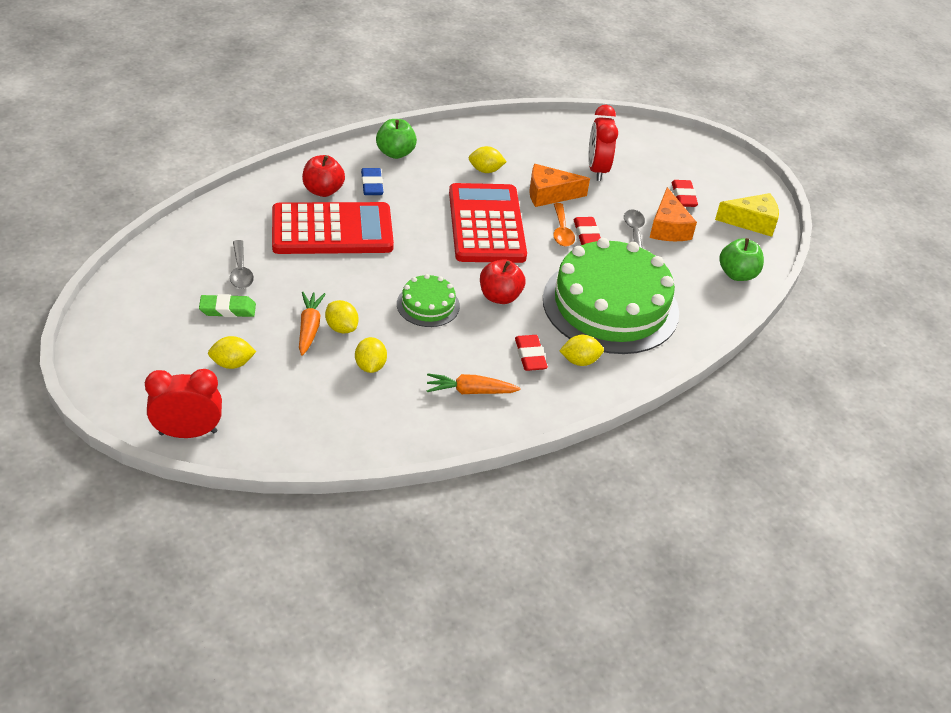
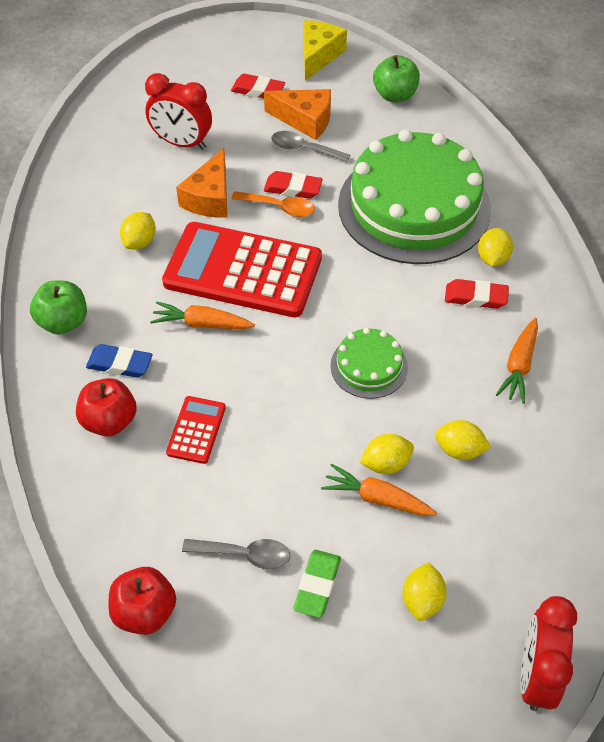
camera: 65 degrees left, 10 degrees up
(332, 230) = (196, 430): red calculator -> red calculator, size x0.44
(425, 214) = (202, 324): none -> orange carrot
(500, 296) = (373, 295): red apple -> red apple (145, 612)

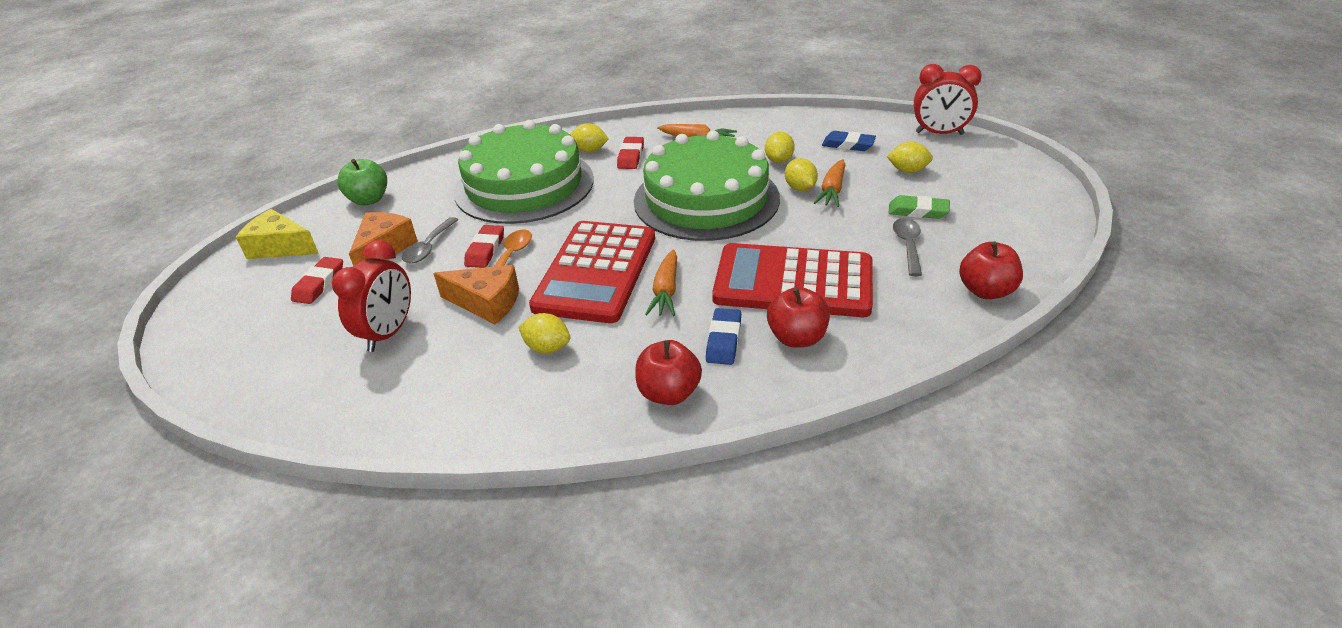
camera: 90 degrees left, 15 degrees down
(63, 322) = (669, 393): green apple -> red apple
(196, 430) = (793, 282): red calculator -> red calculator, size x2.26
(369, 366) = (706, 199): green cake -> green cake, size x2.21
(500, 540) = (848, 145): none -> blue eraser

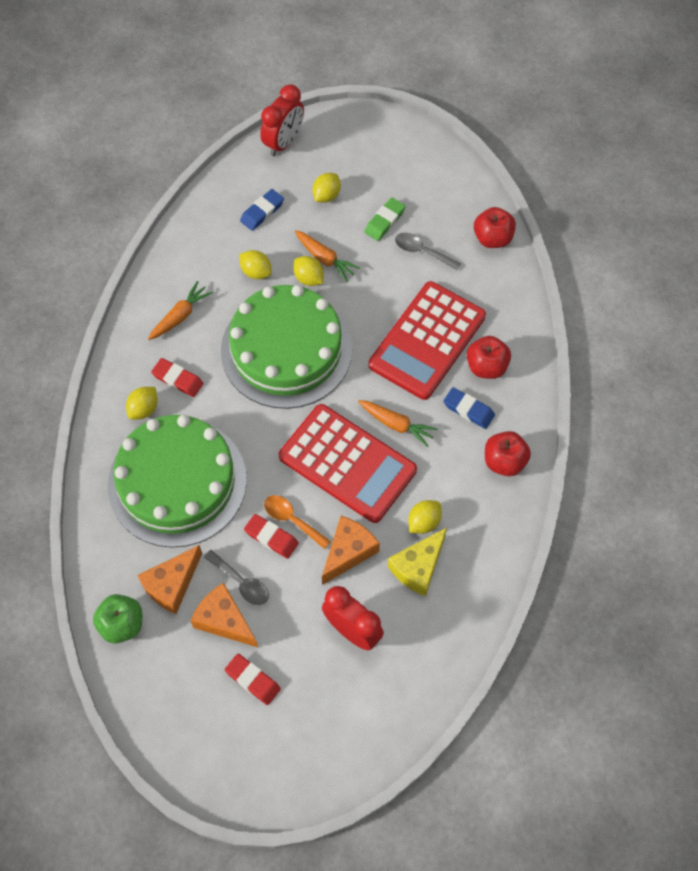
camera: 70 degrees left, 25 degrees up
(280, 247) = (169, 713): yellow cheese -> yellow cheese (418, 567)
(416, 212) = (172, 584): none -> orange cheese
(800, 188) = (308, 278): yellow lemon -> yellow lemon turned 45 degrees clockwise

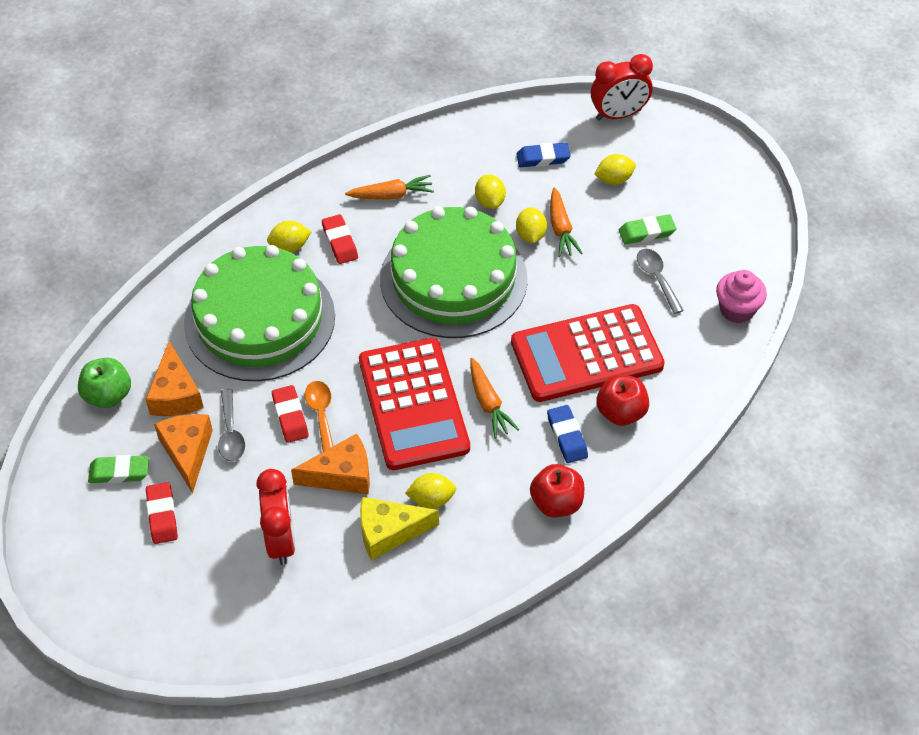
camera: 40 degrees right, 10 degrees down
(172, 584) = (176, 394): orange cheese -> orange cheese turned 90 degrees counterclockwise
(189, 674) = (119, 472): none -> green eraser
(492, 238) = (737, 310): red apple -> pink cupcake

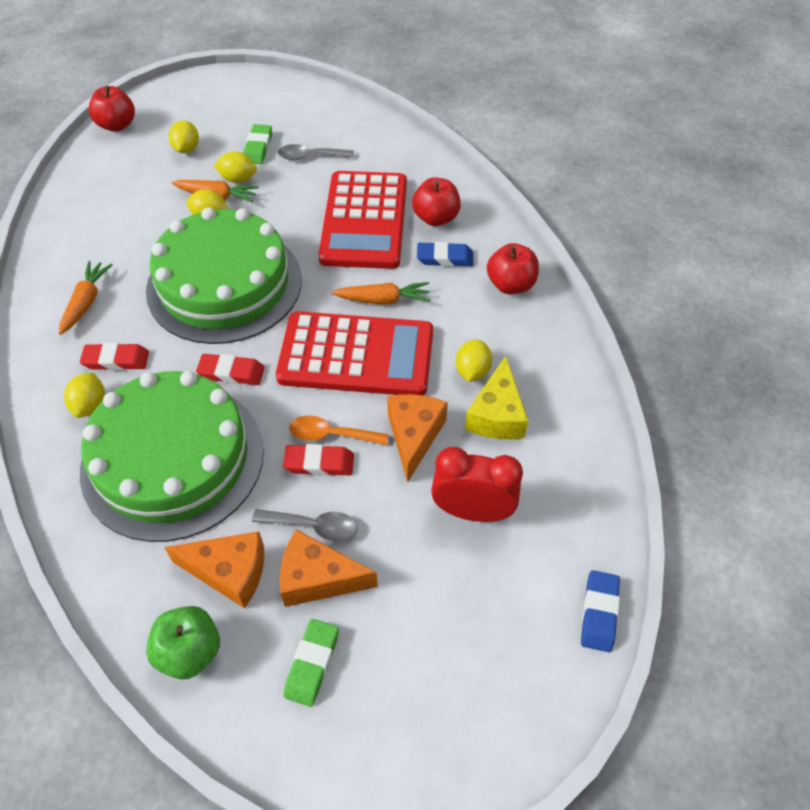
camera: 70 degrees left, 0 degrees up
(162, 515) = (395, 627): red eraser -> red eraser (231, 373)
(490, 201) = (150, 233): yellow lemon -> yellow lemon (238, 179)
(543, 158) = (127, 184): blue eraser -> blue eraser (599, 613)
(618, 115) = (117, 125): red clock -> red apple
(737, 310) = (369, 124): pink cupcake -> none

